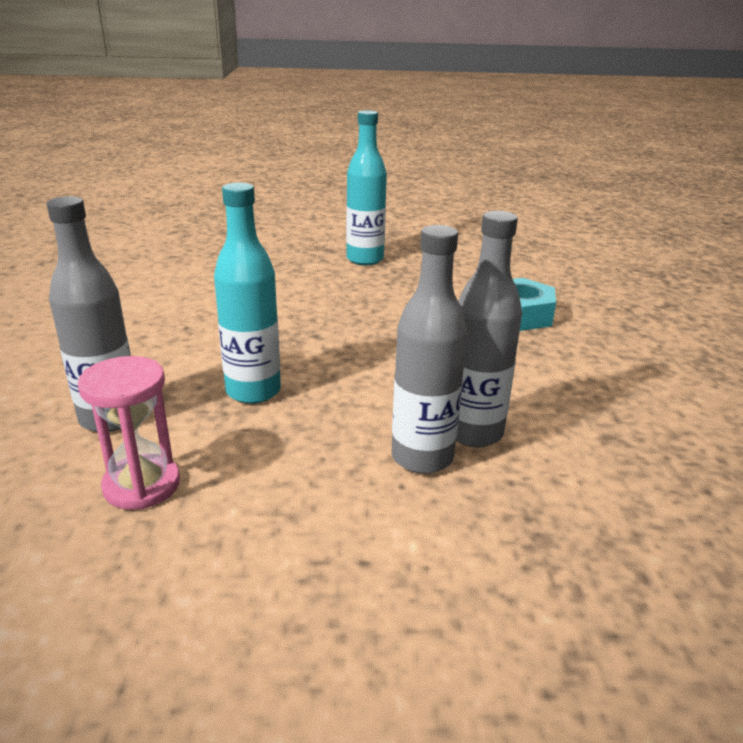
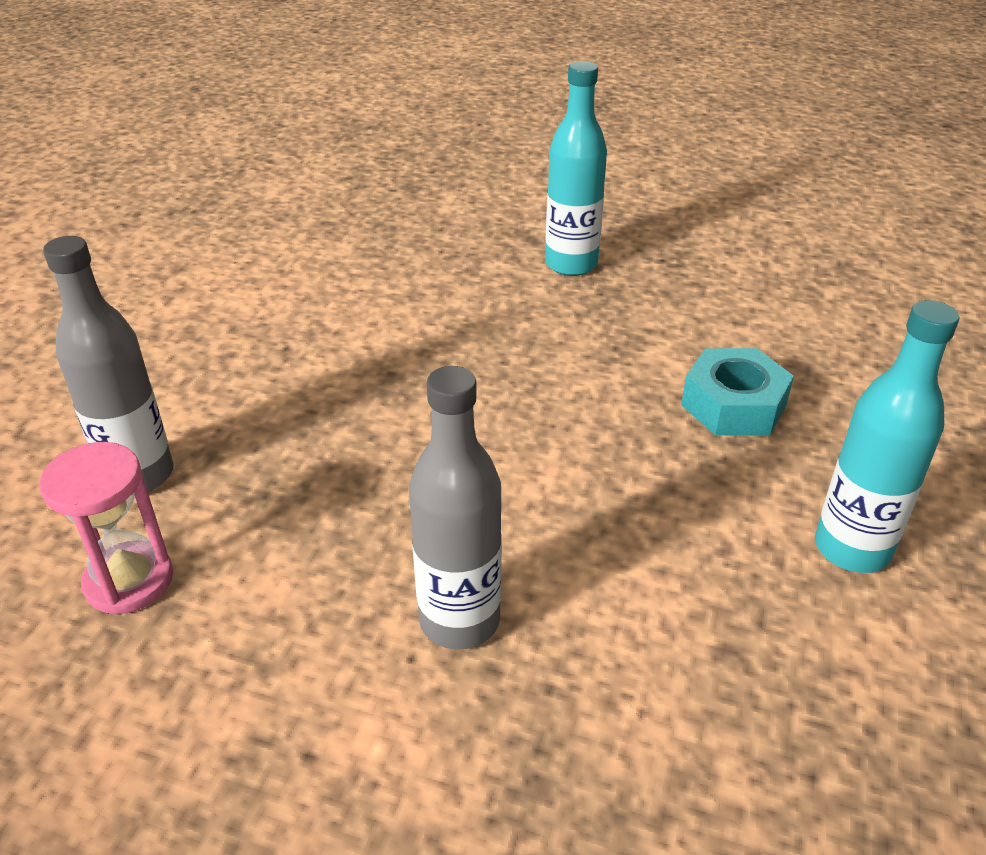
camera: 20 degrees right, 10 degrees up
(253, 391) = (313, 469): turquoise bottle -> turquoise bottle (852, 548)
(473, 433) = (547, 598): grey bottle -> none

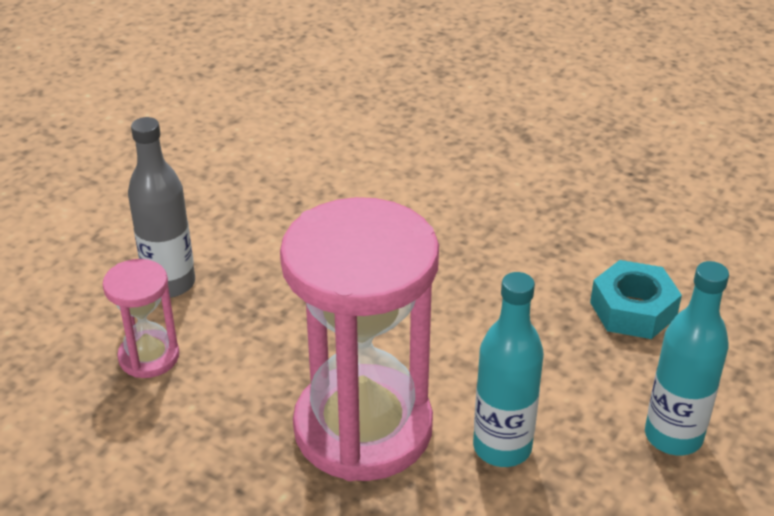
camera: 15 degrees right, 0 degrees up
(459, 621) = (363, 428): grey bottle -> pink hourglass
(571, 264) = (549, 166): turquoise bottle -> turquoise bottle (502, 447)

